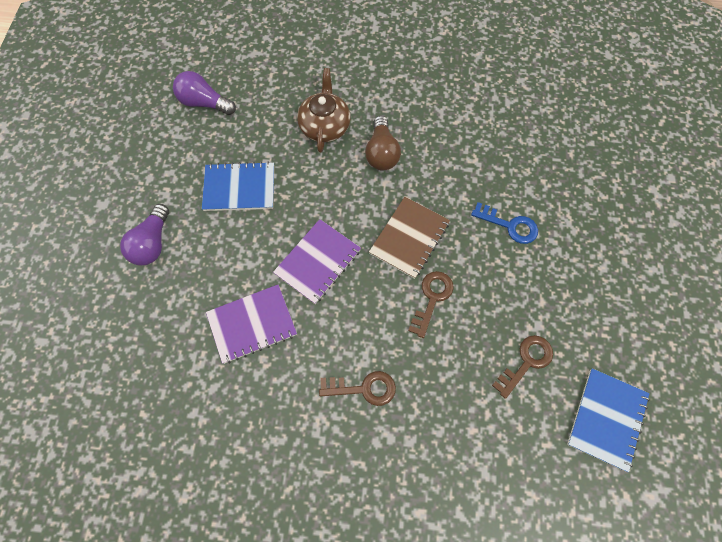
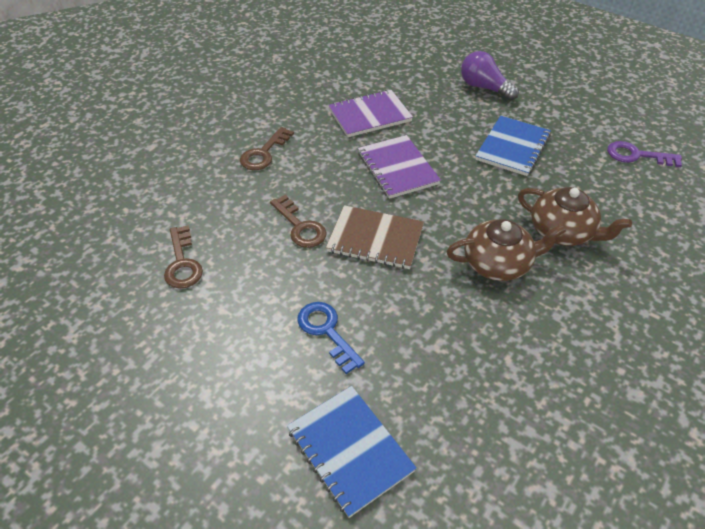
camera: 120 degrees right, 20 degrees down
(204, 103) = (637, 155): purple light bulb -> purple key
(252, 324) = (370, 115): purple notebook -> purple notebook turned 60 degrees clockwise
(381, 153) = (498, 263): brown light bulb -> brown teapot
(409, 238) = (375, 239): brown notebook -> brown notebook turned 45 degrees counterclockwise
(509, 225) = (327, 331): blue key -> blue key turned 90 degrees clockwise
(606, 419) = (79, 293): blue notebook -> blue notebook (350, 450)

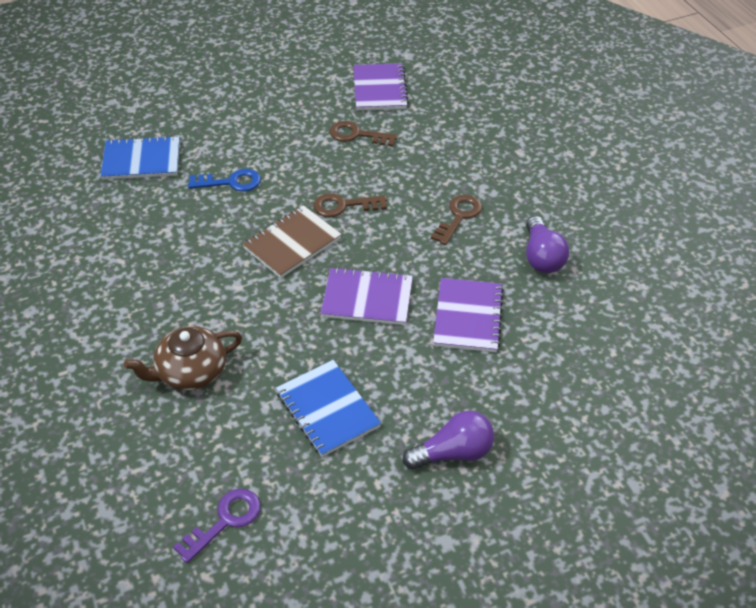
camera: 120 degrees right, 0 degrees up
(83, 280) = (379, 89): none -> purple notebook
(264, 153) = (459, 217): brown key -> brown key turned 60 degrees clockwise
(279, 101) = (542, 257): none -> purple light bulb
(498, 263) = (200, 305): brown teapot -> none

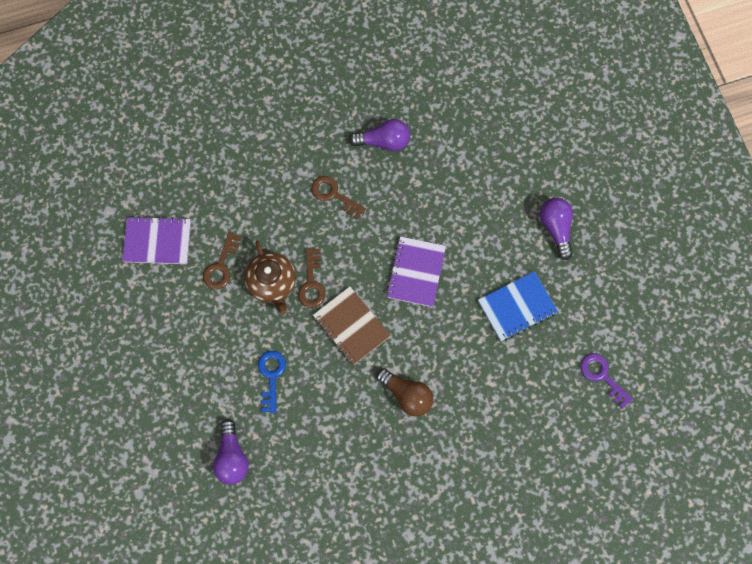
camera: 85 degrees left, 25 degrees up
(141, 160) = (232, 457): blue notebook -> purple light bulb
(191, 371) = (478, 403): brown teapot -> brown teapot (272, 282)
(205, 299) = (406, 395): none -> brown light bulb
(468, 317) = (439, 203): purple notebook -> none

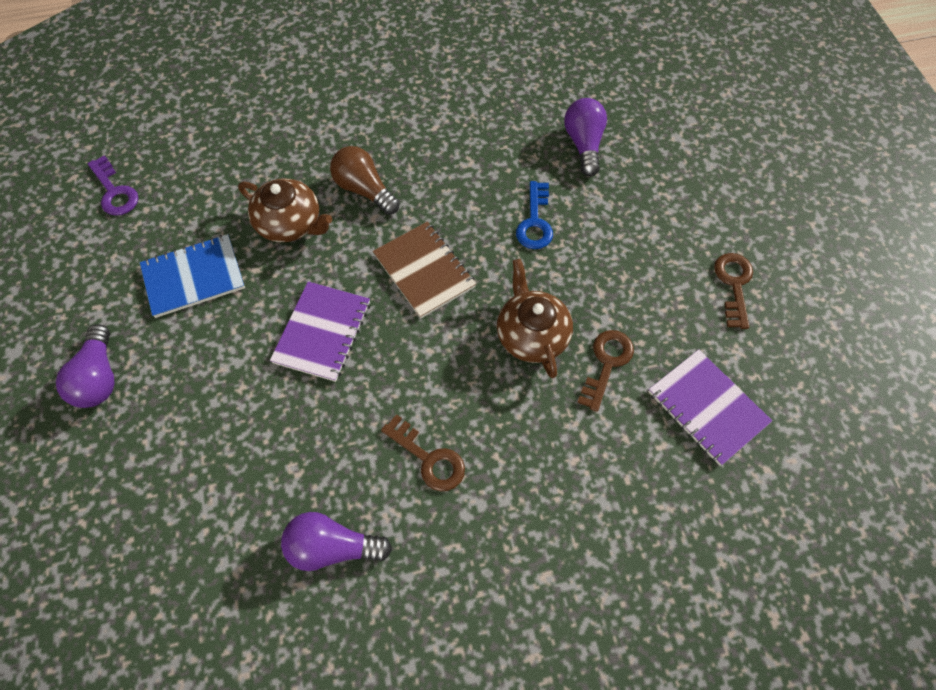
camera: 175 degrees left, 10 degrees down
(157, 241) = (707, 407): purple notebook -> purple notebook turned 45 degrees clockwise
(311, 283) = (474, 329): brown key -> brown key (734, 285)
(458, 358) = (290, 223): none -> brown teapot

